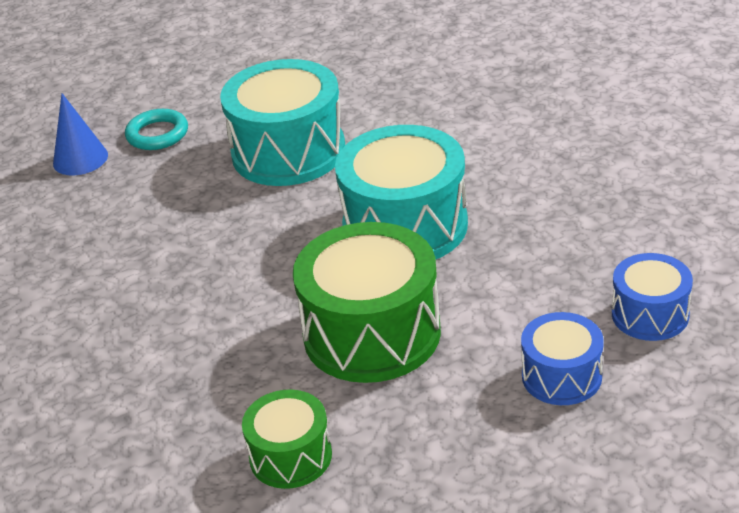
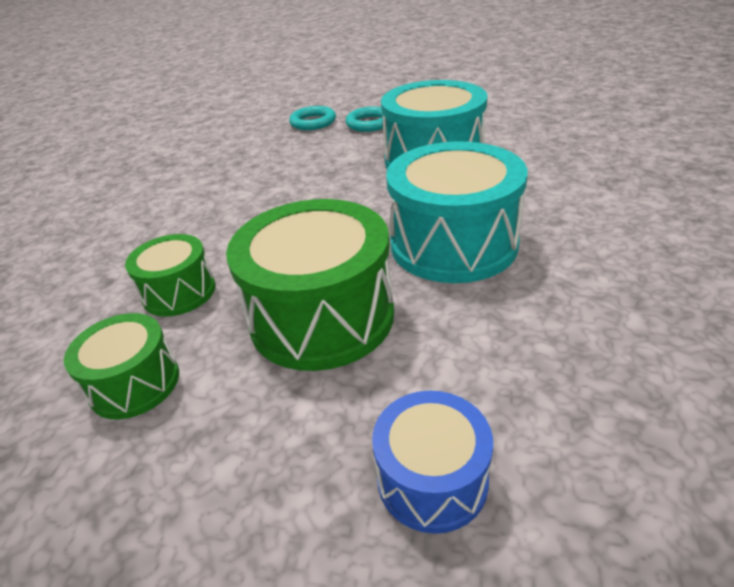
camera: 40 degrees right, 0 degrees up
(80, 159) = (313, 122): blue cone -> turquoise ring
(216, 385) = (179, 292): none -> green drum
(650, 314) = (618, 474): blue drum -> none

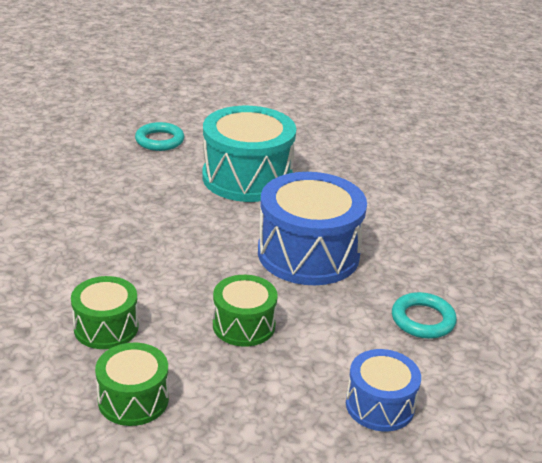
camera: 30 degrees left, 5 degrees down
(313, 122) = (97, 142): turquoise ring -> turquoise ring (423, 320)
(322, 316) = (243, 325): green drum -> green drum, size x0.55
(453, 244) = (308, 254): turquoise drum -> blue drum

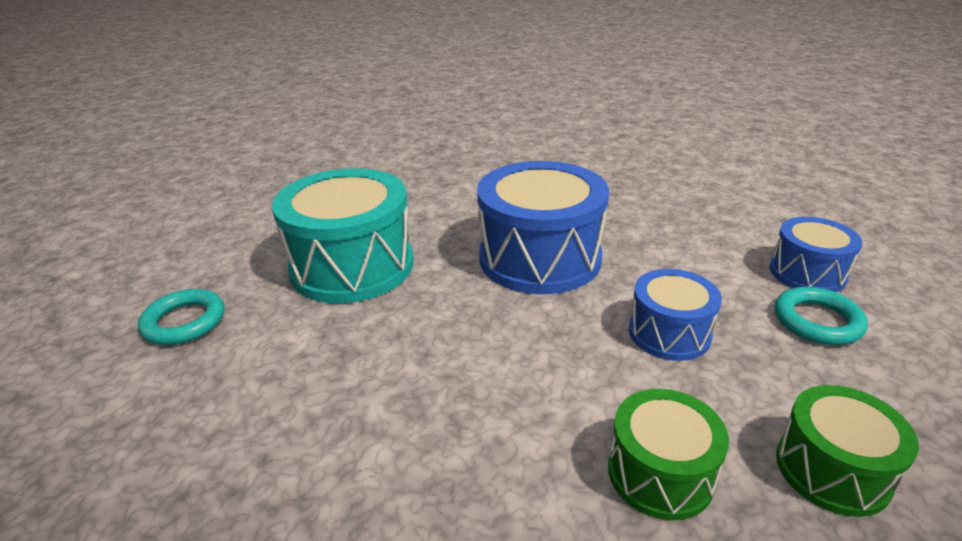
camera: 65 degrees left, 0 degrees up
(243, 325) = (669, 333): green drum -> blue drum
(423, 320) = (672, 220): turquoise ring -> turquoise ring (817, 321)

